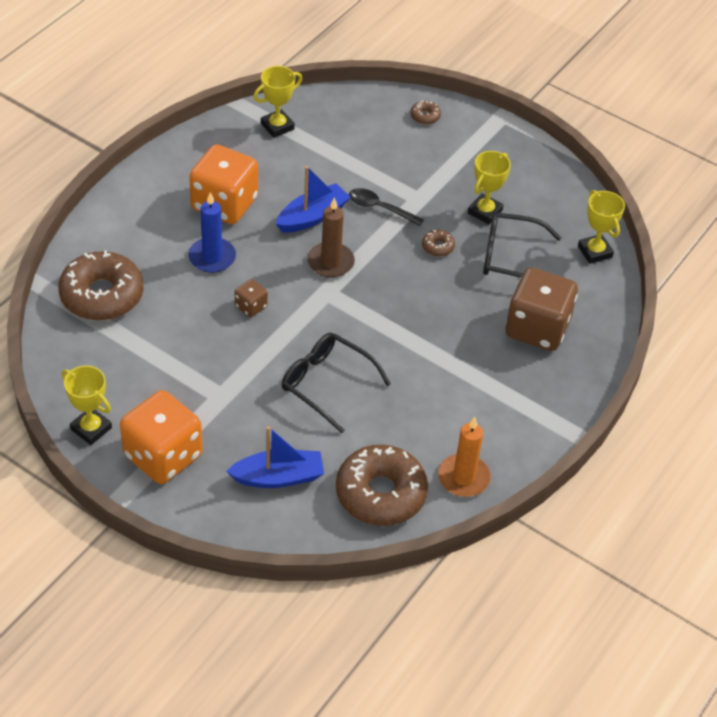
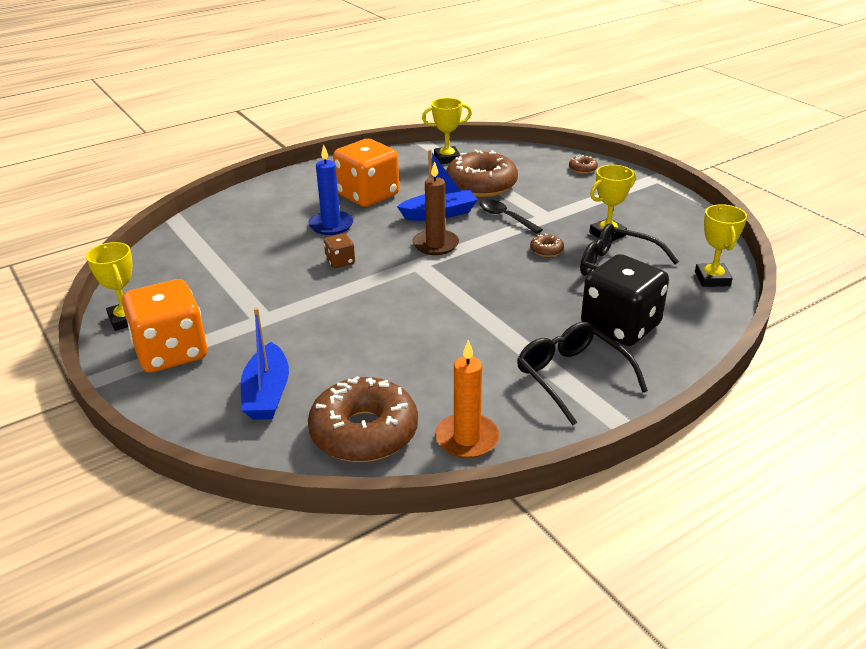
camera: 25 degrees right, 15 degrees down
(102, 295) = (218, 233): brown donut -> brown donut (481, 185)
(278, 477) = (267, 393): blue boat -> blue boat turned 75 degrees clockwise
(327, 384) = (371, 329): black glasses -> black glasses (572, 377)
(537, 328) = (620, 326): brown dice -> black dice

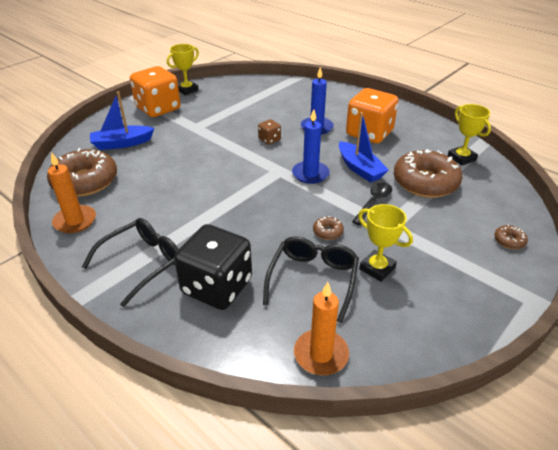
camera: 75 degrees right, 5 degrees up
(435, 244) = (310, 174): brown candle -> blue candle
(712, 279) = (321, 354): yellow trophy -> orange candle

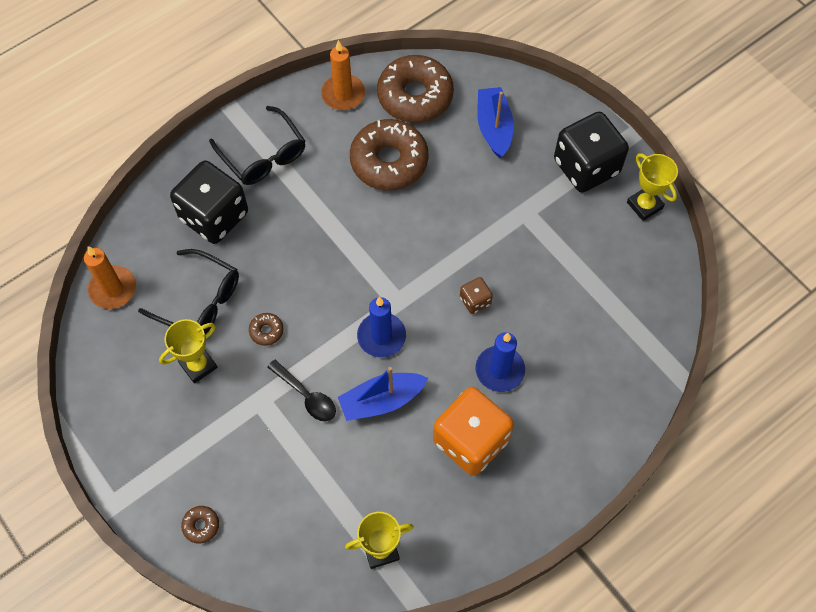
camera: 100 degrees right, 25 degrees up
(158, 108) = (586, 167): orange dice -> black dice
(425, 182) = (334, 474): brown donut -> brown donut (389, 161)

